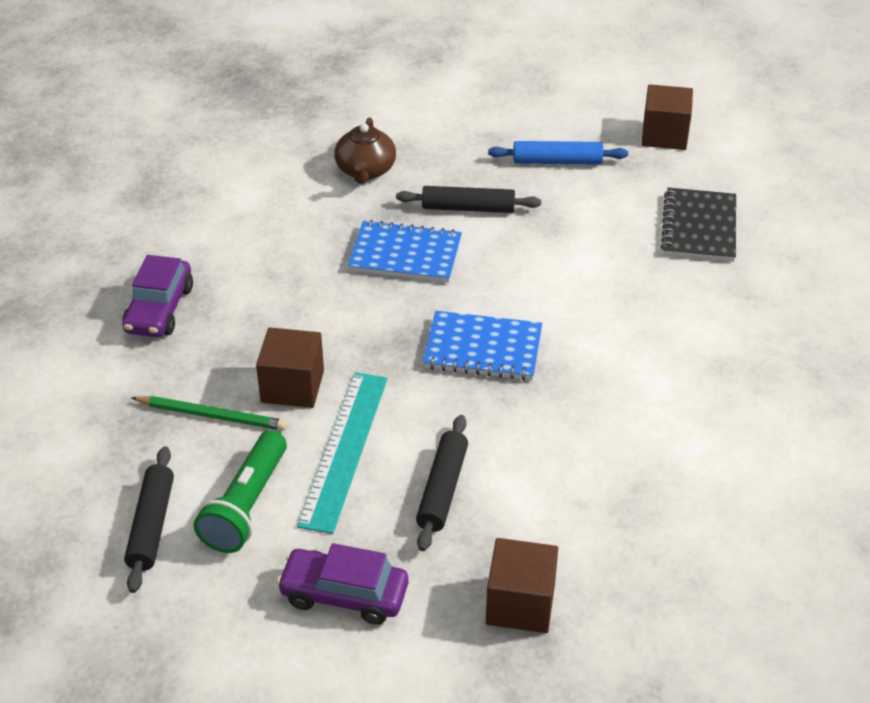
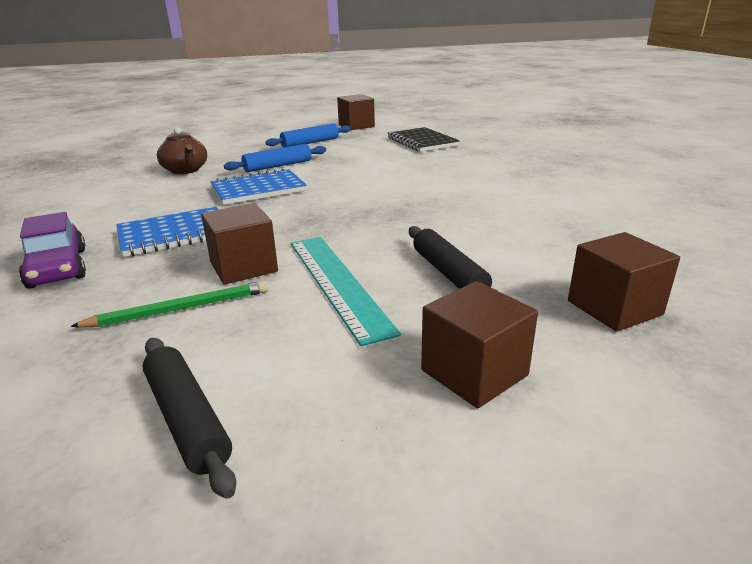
camera: 35 degrees left, 15 degrees down
(246, 506) = (288, 354): green flashlight -> none
(344, 595) = (474, 372): purple car -> brown cube
(468, 208) = (278, 166): black rolling pin -> blue rolling pin
(483, 349) = (370, 207): blue notebook -> blue notebook (174, 234)

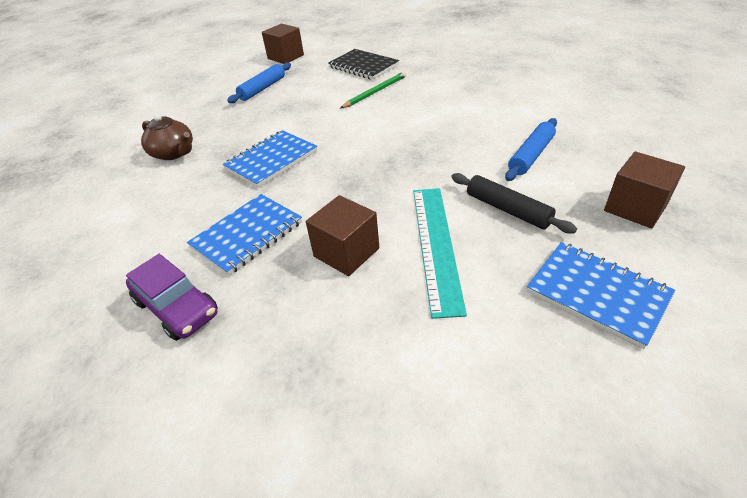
camera: 20 degrees left, 15 degrees up
(180, 309) = (338, 313): green pencil -> green pencil (375, 92)
(187, 419) = (448, 409): black rolling pin -> none
(278, 166) = (260, 126): blue rolling pin -> blue rolling pin (530, 155)
(337, 283) = (436, 245): turquoise ruler -> turquoise ruler turned 45 degrees clockwise
(474, 372) = (597, 294): brown cube -> blue notebook

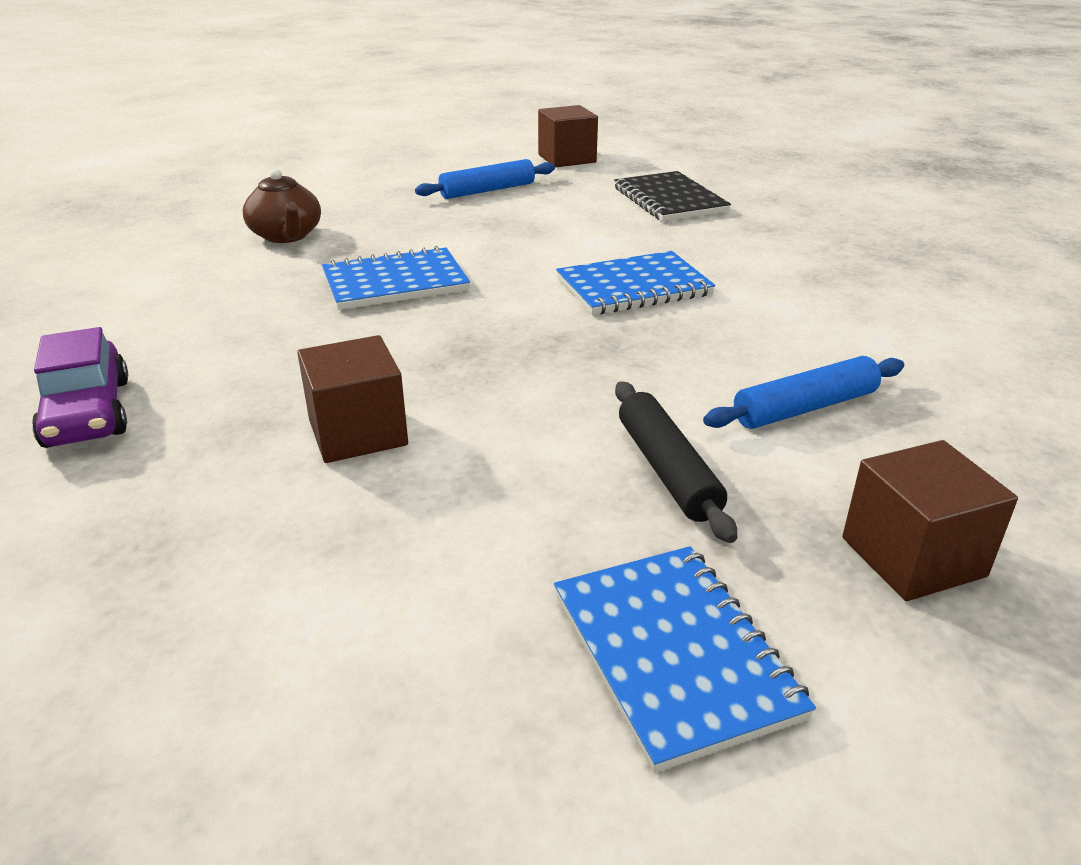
camera: 25 degrees right, 10 degrees down
(247, 235) = (260, 362): blue notebook -> blue notebook (633, 287)
(375, 92) = (647, 239): green pencil -> none
(436, 245) = (494, 474): turquoise ruler -> none

